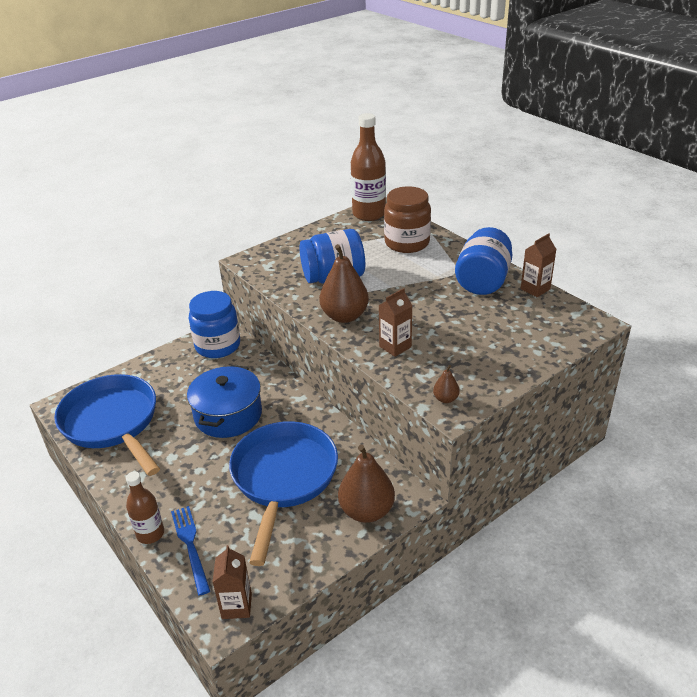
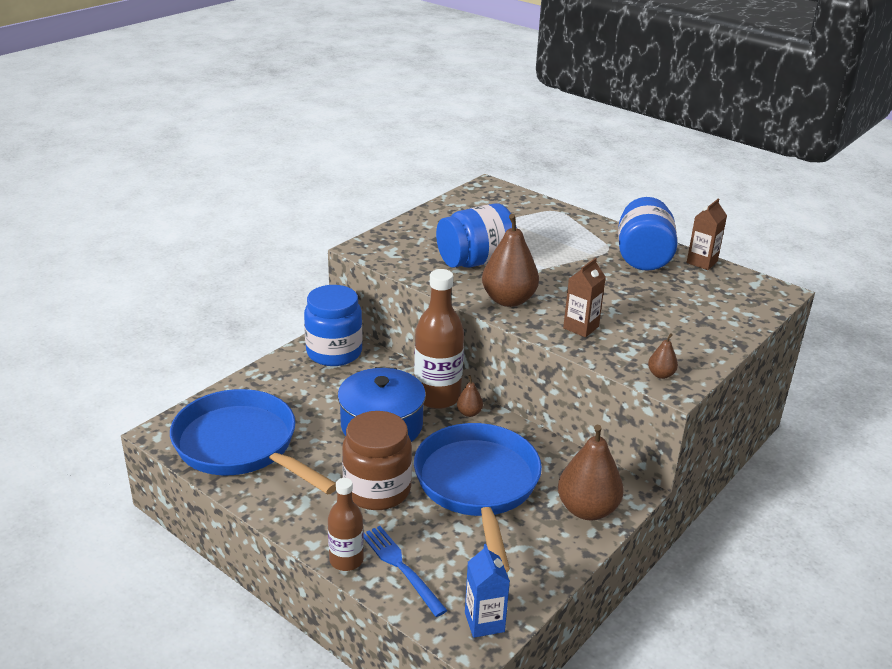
camera: 15 degrees left, 5 degrees down
(236, 606) = (484, 622): brown carton -> blue carton
(304, 410) = (469, 413): none -> brown pear
(369, 214) = (482, 194): brown bottle -> brown bottle (437, 397)
(407, 243) = (540, 222): brown jar -> brown jar (377, 490)

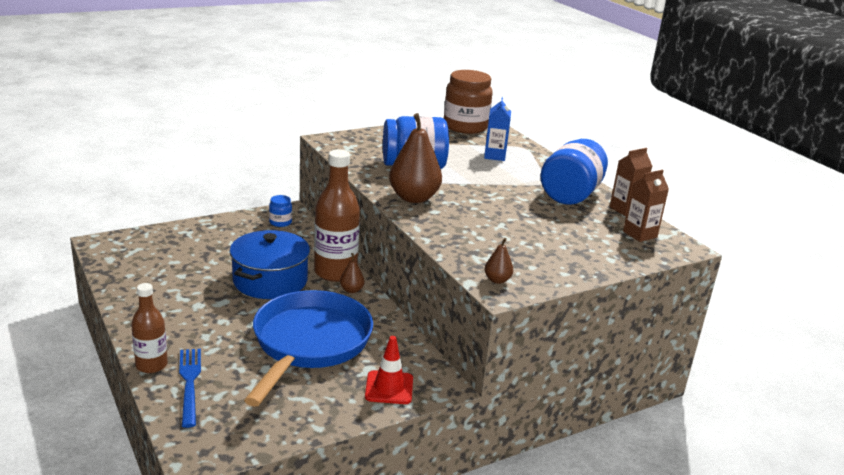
camera: 20 degrees right, 5 degrees down
(241, 446) = (148, 266): blue pan -> none
(334, 352) = (280, 222): blue jar -> blue jar, size x0.46
(377, 490) = (223, 324): brown jar -> brown jar (465, 126)
(484, 622) = (219, 444): blue carton -> blue carton (494, 156)
(581, 327) = (458, 230): brown carton -> brown carton (640, 234)
(587, 509) = (389, 388): brown pear -> red traffic cone

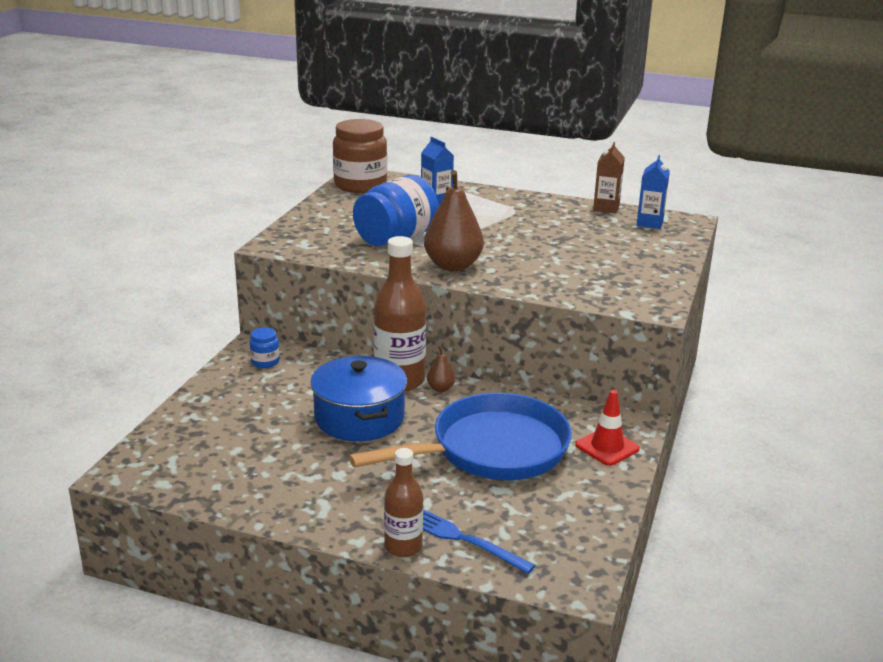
camera: 40 degrees left, 0 degrees up
(309, 344) = (491, 450): blue pan -> blue pan turned 90 degrees clockwise
(497, 280) = (638, 302): brown pear -> none
(571, 194) = (551, 212): blue jar -> none
(640, 234) = (649, 223): brown carton -> blue carton

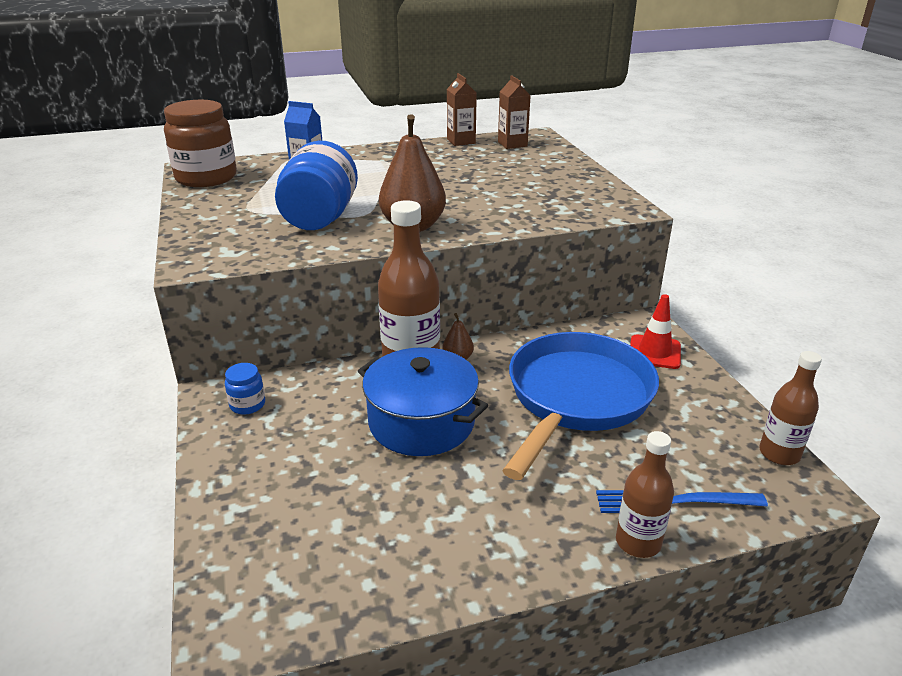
camera: 35 degrees left, 5 degrees up
(596, 553) = (779, 454): none -> brown bottle
(649, 223) = (512, 144): blue carton -> brown carton

